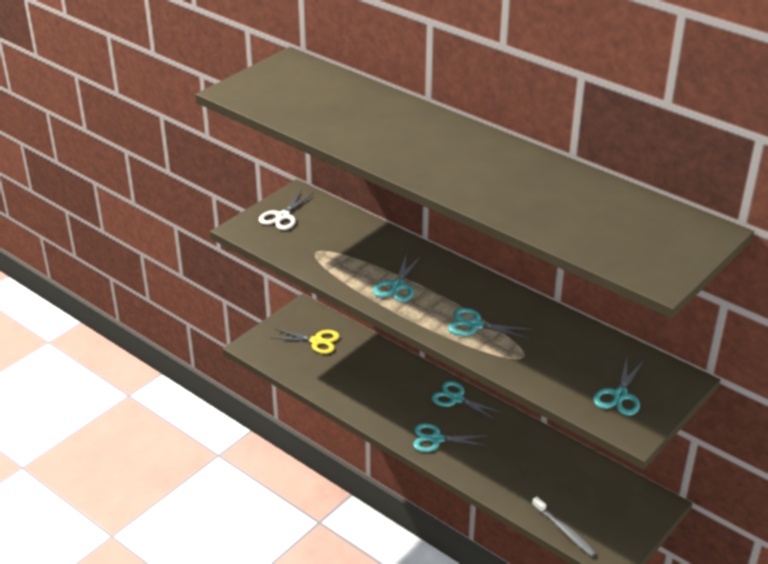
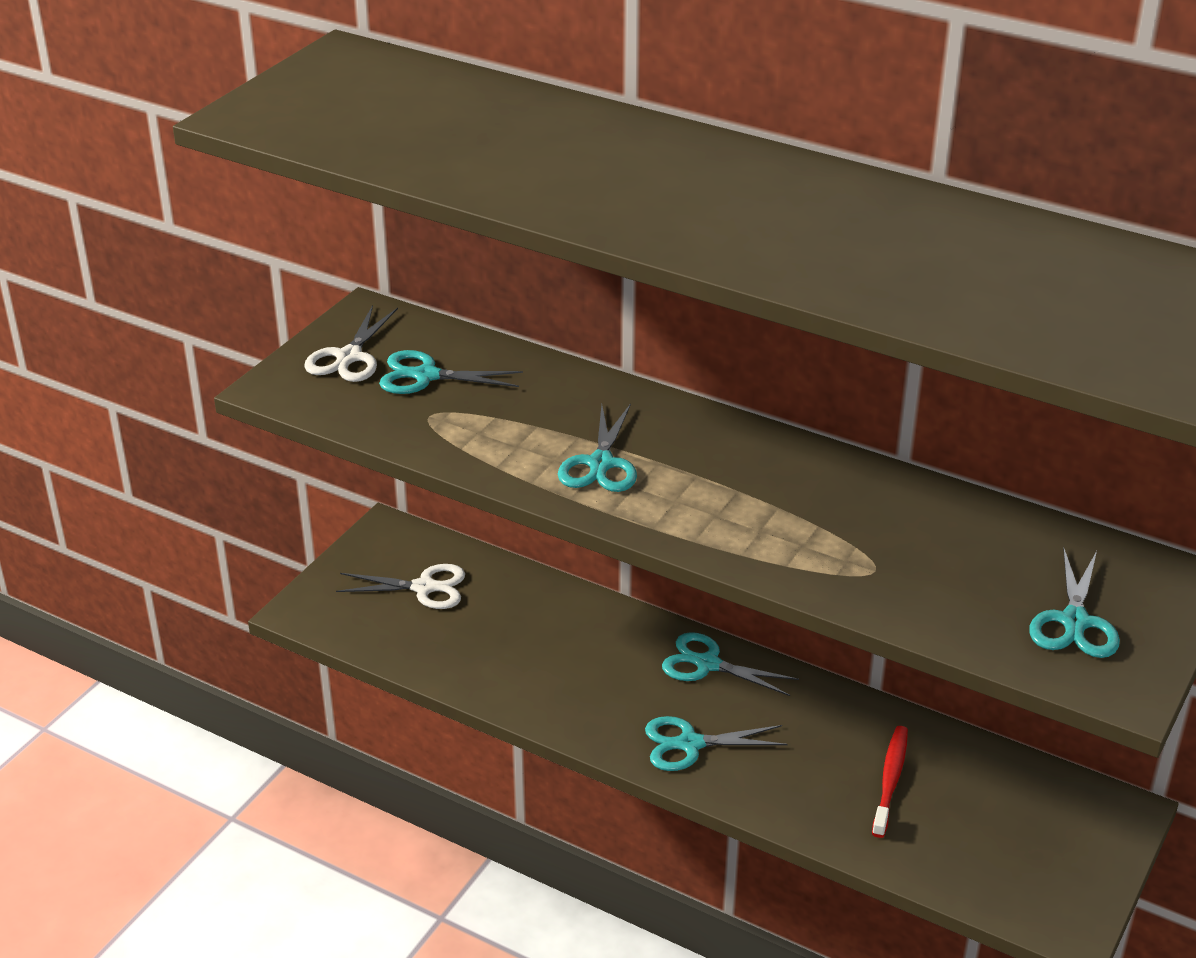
camera: 10 degrees left, 0 degrees up
(316, 341) = (424, 587): yellow scissors -> white scissors
(475, 325) = (768, 521): turquoise scissors -> turquoise scissors (426, 376)
(538, 471) = (890, 781): none -> red toothbrush
(564, 530) = (968, 886): grey toothbrush -> none

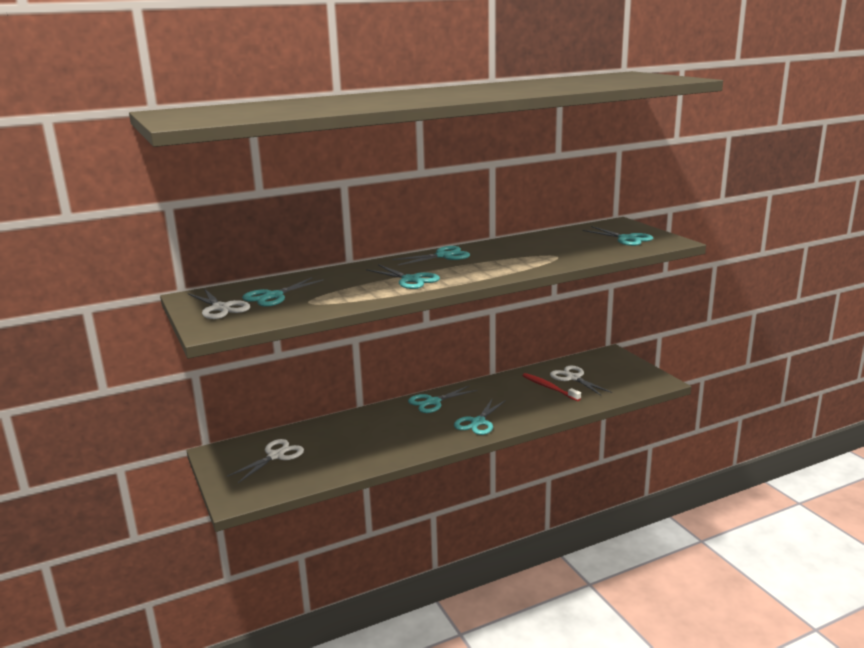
camera: 55 degrees left, 15 degrees down
(746, 447) = (443, 256): none -> turquoise scissors
(960, 797) = (573, 378): none -> white scissors

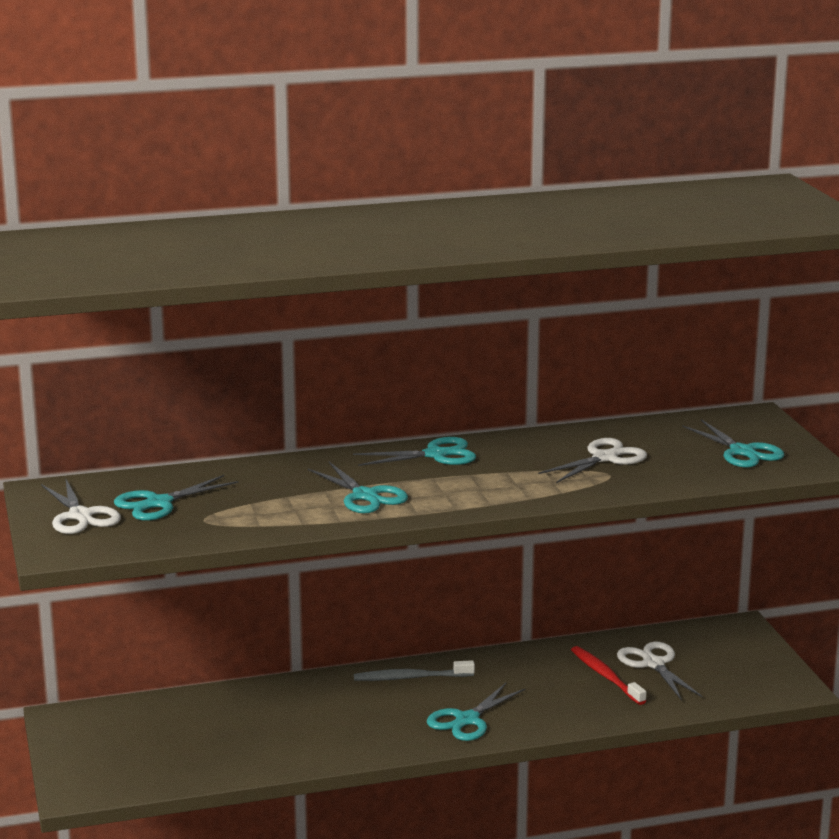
camera: 10 degrees right, 0 degrees up
(275, 456) = (148, 734): white scissors -> white scissors (604, 458)
(433, 402) = (411, 678): turquoise scissors -> grey toothbrush

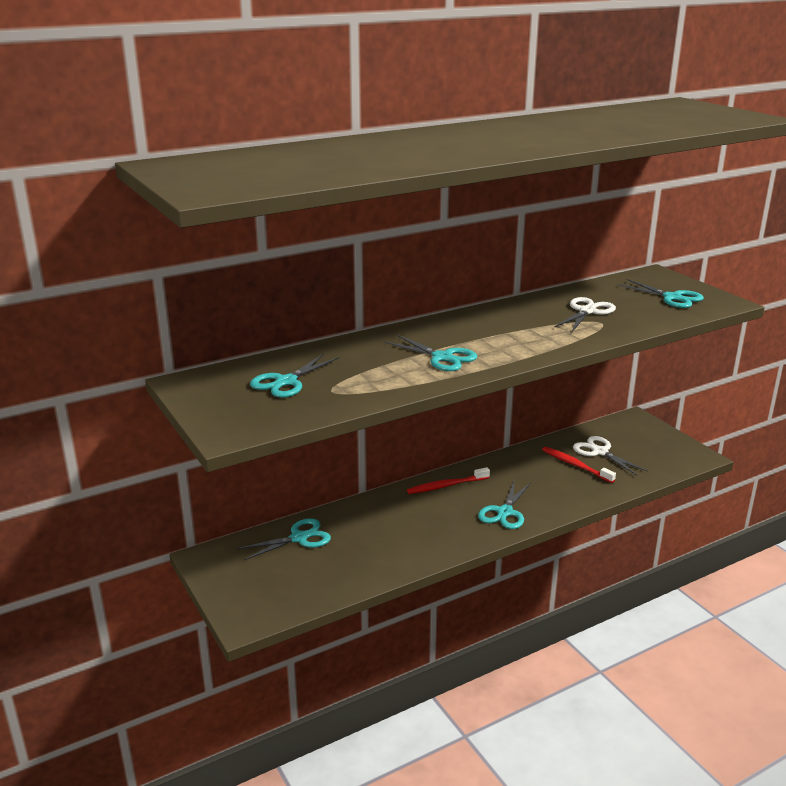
camera: 15 degrees left, 5 degrees up
(80, 516) = (228, 400): white scissors -> none
(411, 678) = (447, 485): grey toothbrush -> red toothbrush
(435, 455) = (468, 321): turquoise scissors -> turquoise scissors (299, 538)

